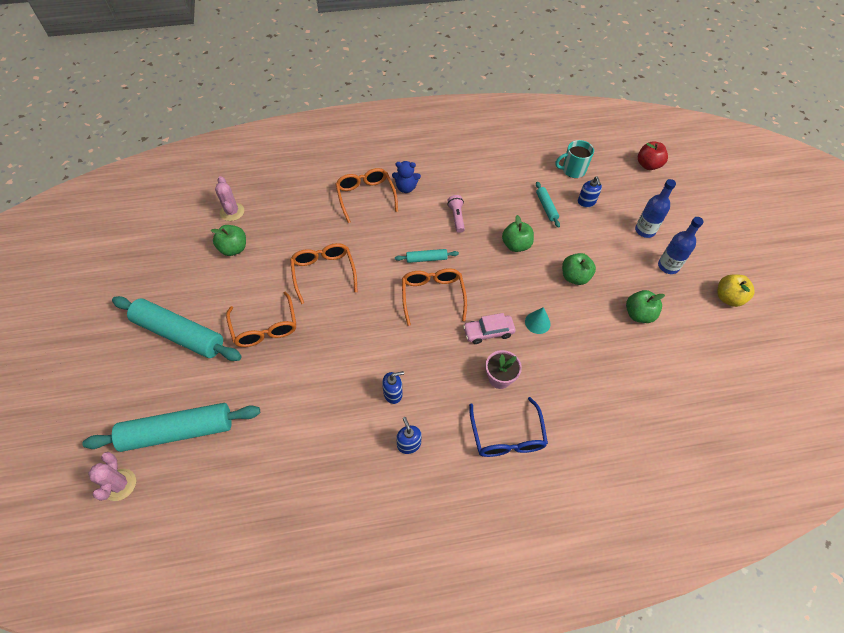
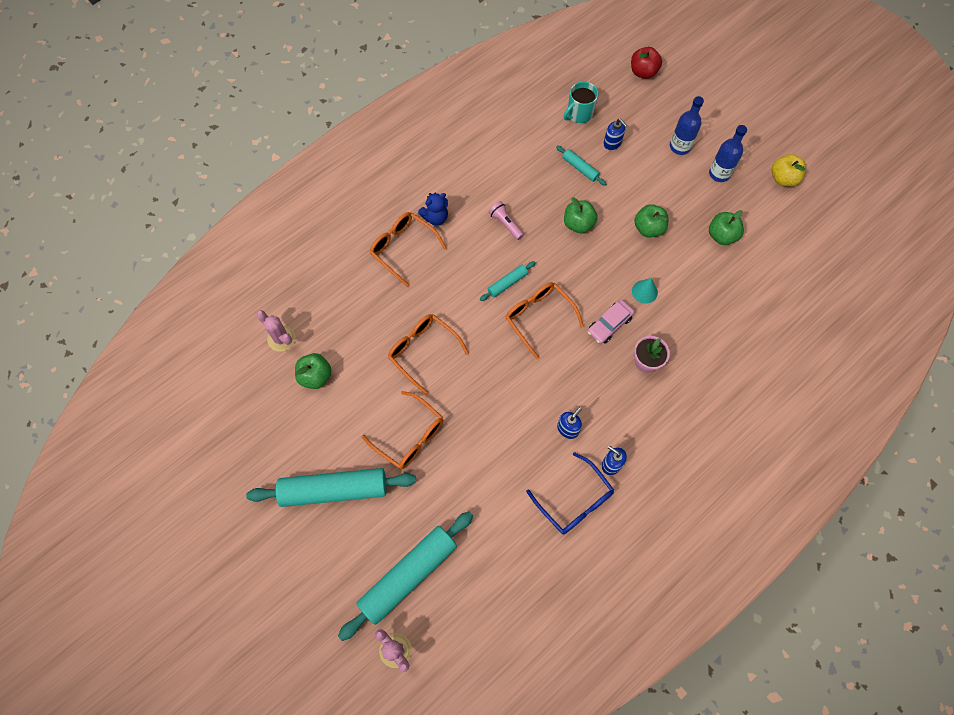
camera: 30 degrees left, 10 degrees up
(507, 436) = (683, 409): blue glasses -> blue glasses (574, 500)

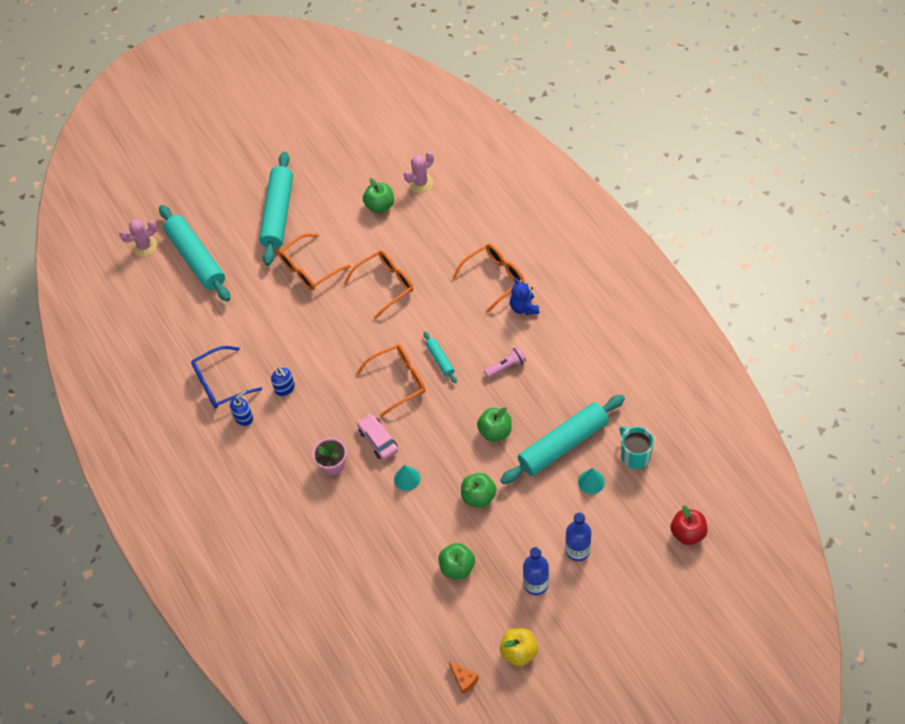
camera: 105 degrees right, 10 degrees down
(580, 168) = (563, 444): turquoise rolling pin -> turquoise rolling pin, size x2.18
(612, 143) = (591, 481): blue soap dispenser -> turquoise cone
(821, 216) = (464, 679): none -> orange cheese

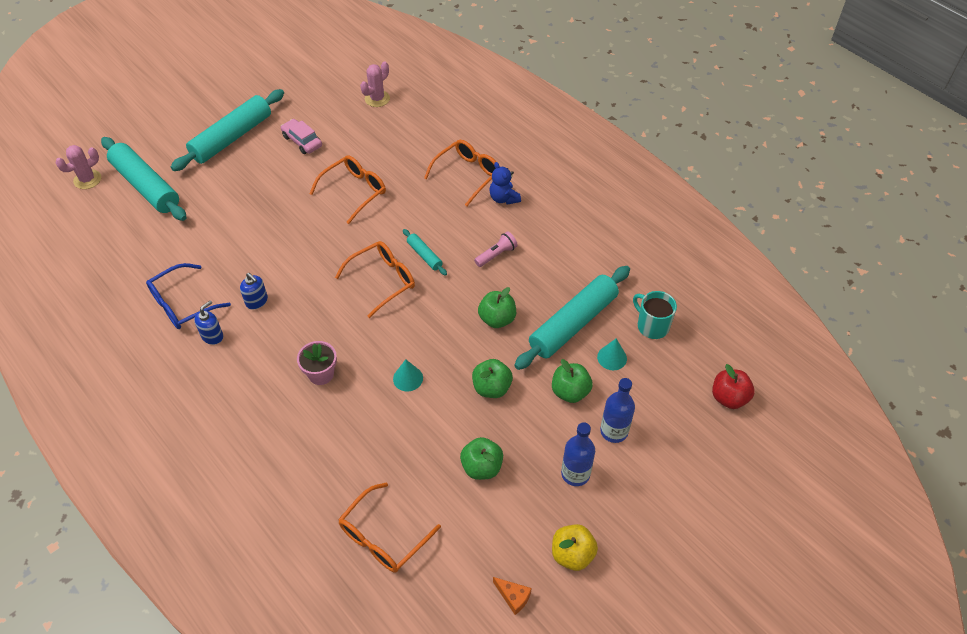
camera: 15 degrees left, 5 degrees down
(278, 214) = (232, 138): turquoise rolling pin -> turquoise rolling pin turned 45 degrees clockwise
(310, 268) = (271, 184): orange glasses -> orange glasses (384, 536)
(378, 440) = (369, 342): pink car -> pink car (302, 141)
(380, 205) = (338, 121): green apple -> green apple (570, 392)

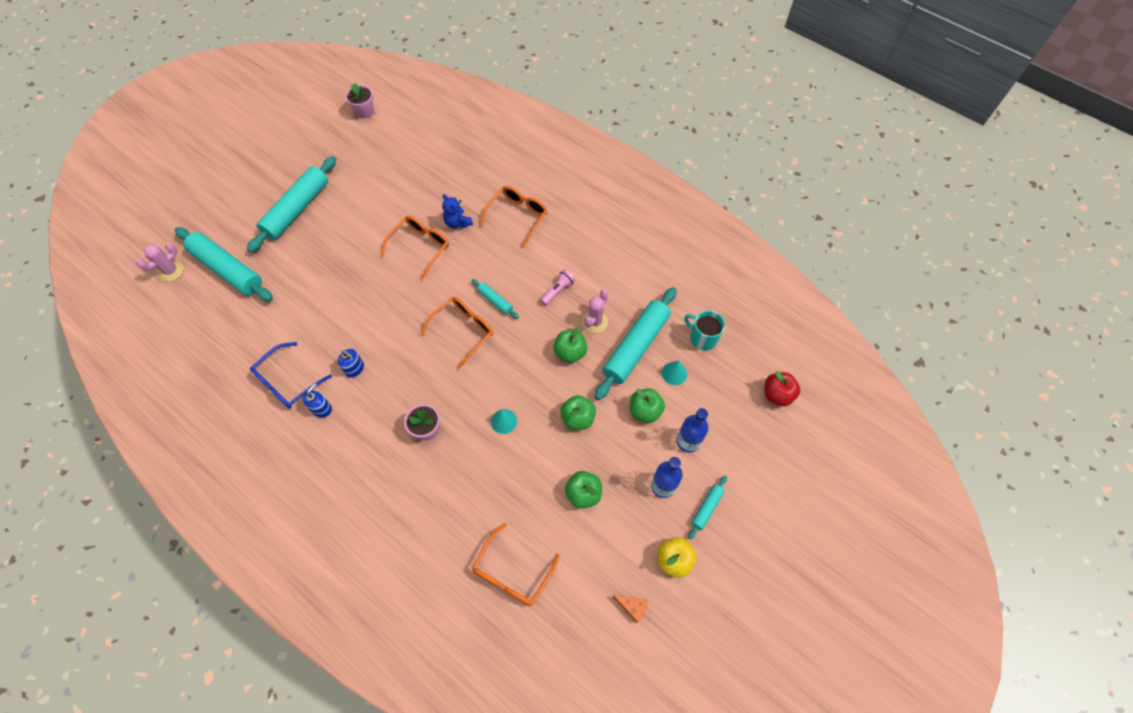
camera: 10 degrees left, 10 degrees up
(302, 141) = (362, 204): pink car -> none
(324, 53) = (364, 111): none -> pink flower pot
(377, 99) = (422, 152): pink cactus -> pink cactus (595, 321)
(503, 198) = (554, 235): blue teddy bear -> blue teddy bear (457, 223)
(622, 505) = (706, 508): none -> turquoise rolling pin

